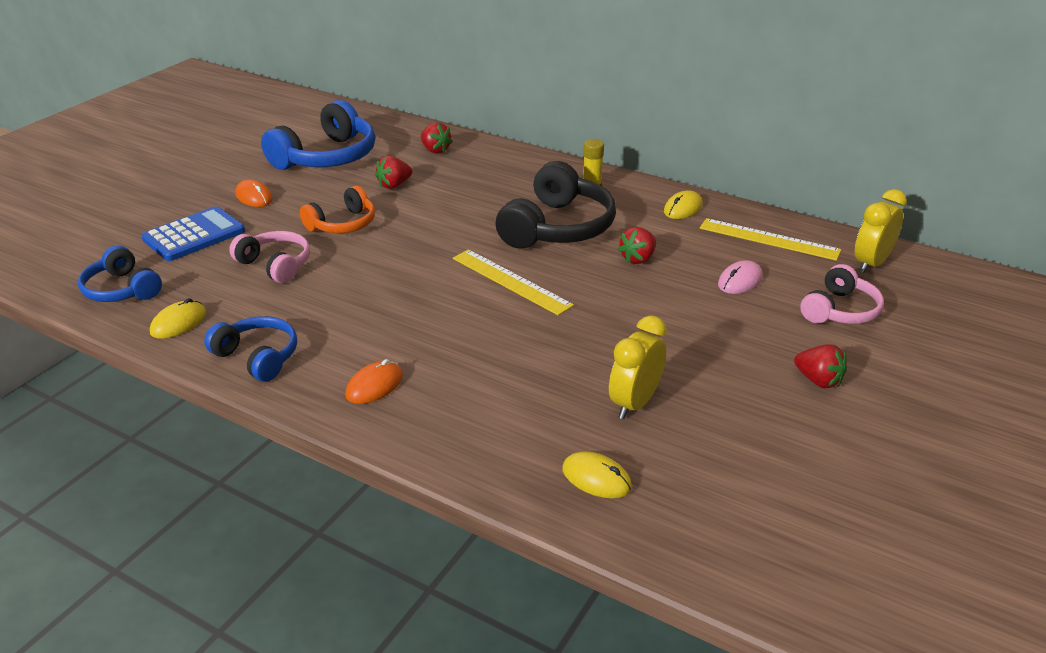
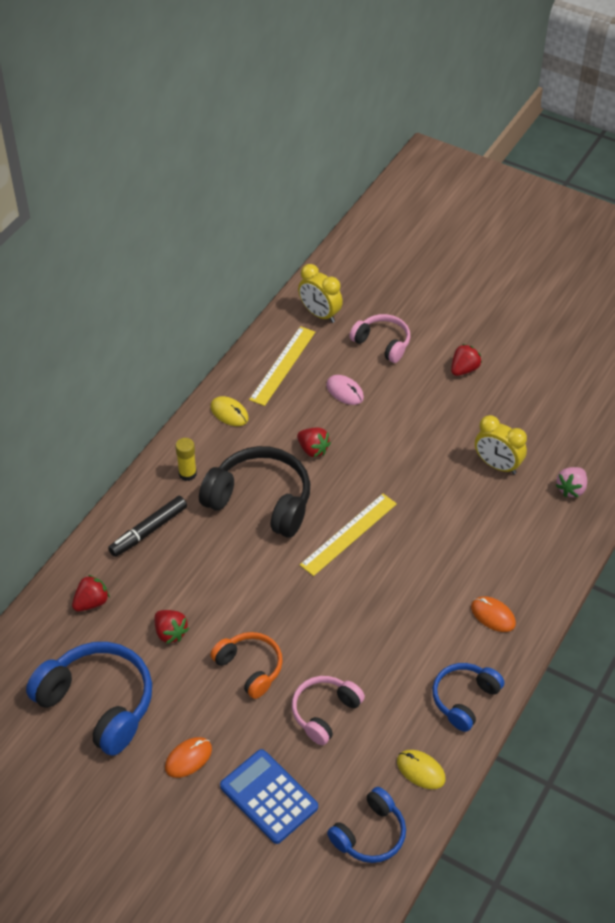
camera: 90 degrees left, 15 degrees up
(517, 171) = (148, 531): none -> black marker
(596, 478) = (571, 489): yellow mouse -> pink strawberry

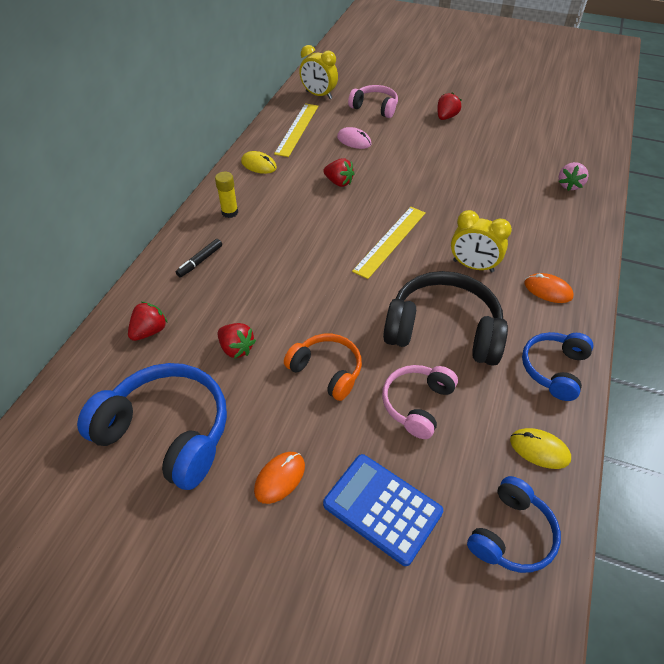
camera: 10 degrees left, 0 degrees up
(148, 531) = (200, 261): black marker -> black marker, size x0.64
(260, 501) = (302, 225): black headphones -> black headphones (443, 330)
(497, 465) = (500, 176): yellow clock -> yellow clock (473, 266)

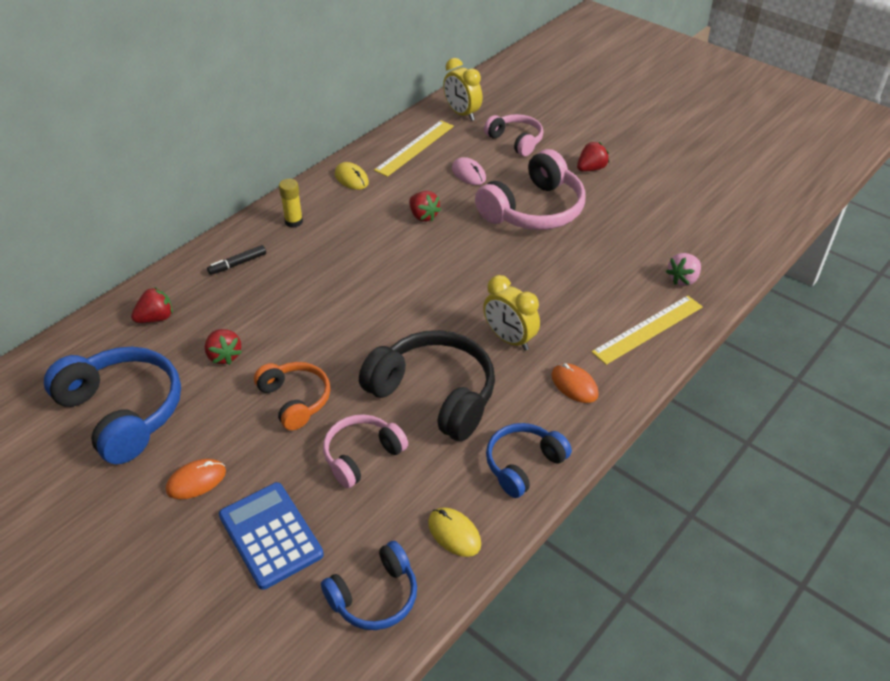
camera: 20 degrees right, 5 degrees down
(390, 241) = (438, 291): yellow ruler -> yellow ruler (648, 329)
(424, 158) = (534, 210): none -> pink headphones

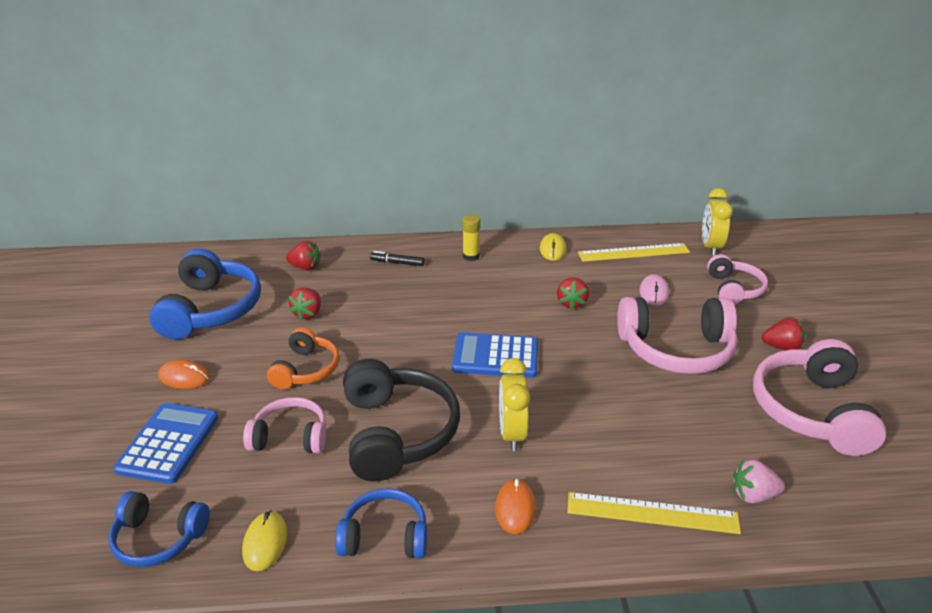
camera: 45 degrees right, 10 degrees down
(425, 292) = (495, 356): none -> blue calculator
(653, 204) = (811, 411): none -> pink headphones

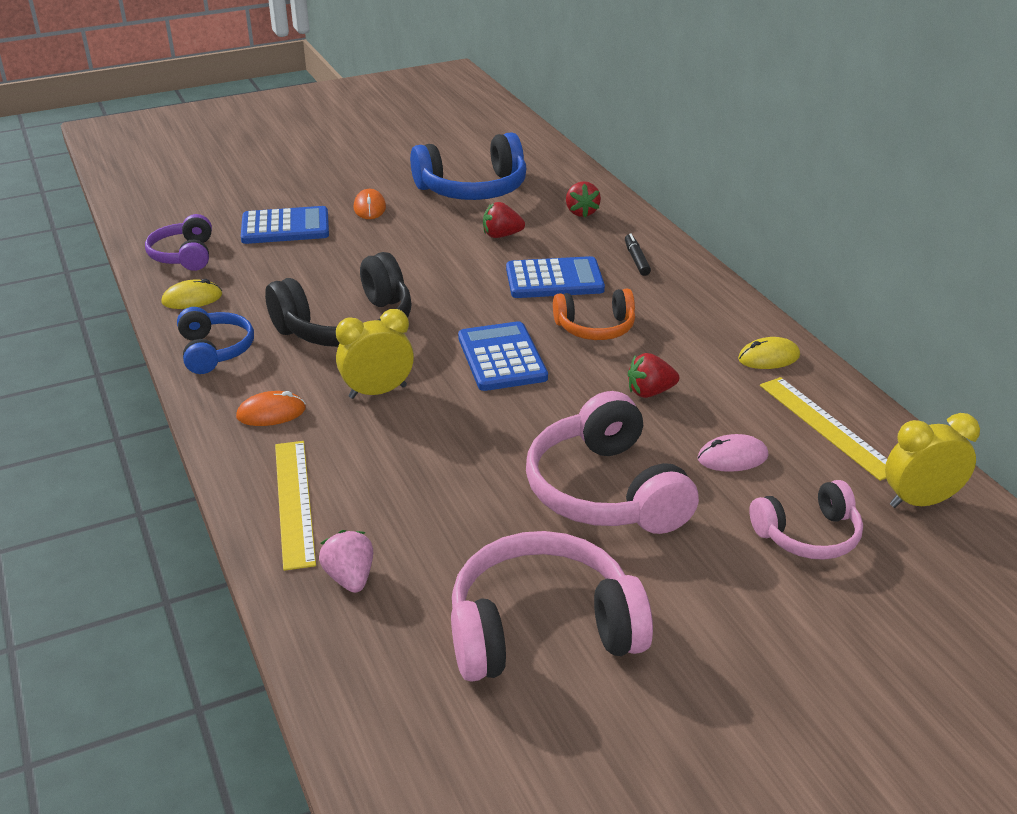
camera: 70 degrees right, 0 degrees up
(158, 538) = (184, 255): blue headphones -> purple headphones
(290, 437) = (317, 276): pink headphones -> none
(306, 369) = (413, 258): orange headphones -> orange headphones (595, 328)
(399, 305) = (554, 280): none -> blue calculator
(471, 256) = (694, 302): yellow glue stick -> none
(782, 347) = (682, 594): red strawberry -> none

